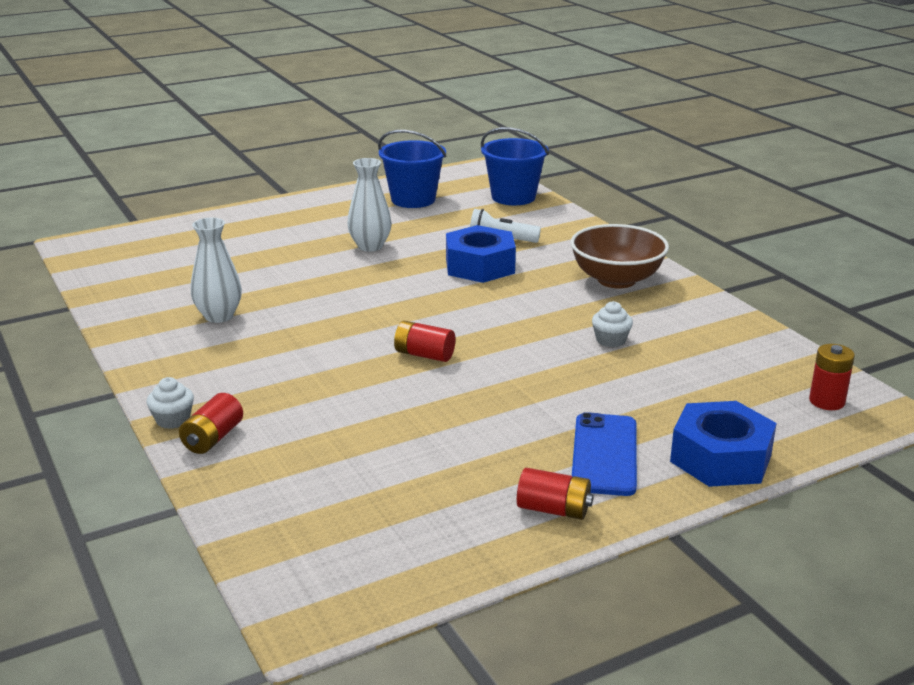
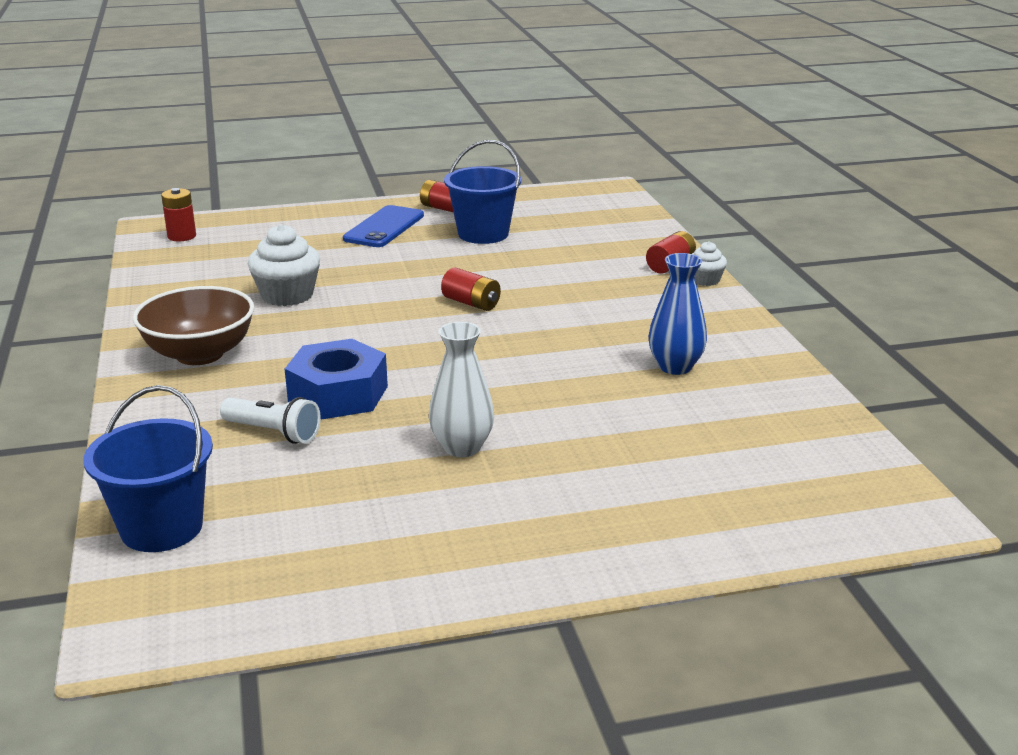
camera: 165 degrees left, 0 degrees up
(219, 316) = (675, 367): white vase -> blue vase
(413, 199) = (336, 549): blue bucket -> blue bucket (483, 234)
(610, 340) = (287, 295): white cupcake -> white cupcake, size x1.77
(721, 458) = (308, 218): blue nut -> none

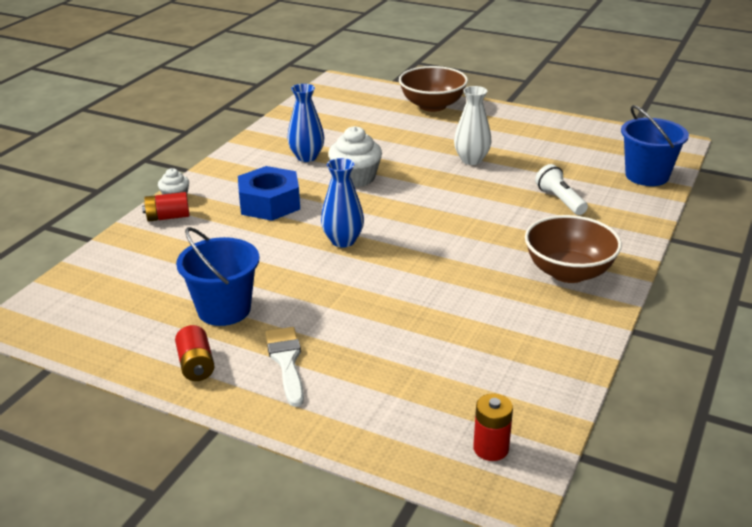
camera: 140 degrees left, 5 degrees up
(287, 295) = (461, 305): white cupcake -> white cupcake (355, 178)
(338, 394) = (503, 209): blue nut -> blue nut (269, 203)
(384, 227) = (286, 361): blue phone -> white brush
(471, 303) = (343, 241): red battery -> blue vase
(671, 533) = (432, 106): none -> brown bowl

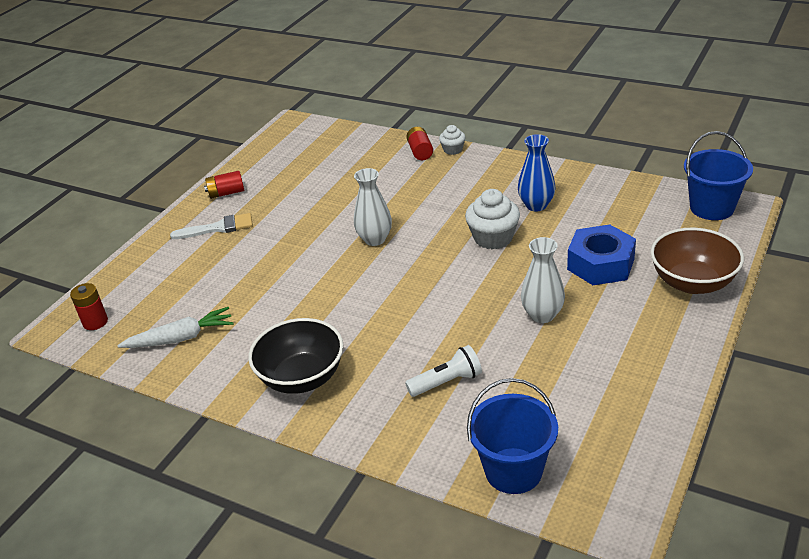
camera: 95 degrees right, 5 degrees up
(224, 309) = (286, 195): blue bucket -> blue bucket (712, 208)
(269, 203) = (442, 195): blue nut -> blue nut (600, 264)
(343, 241) = (375, 239): blue vase -> white vase
(517, 362) = (181, 338): none -> white carrot
(568, 272) = (302, 378): brown bowl -> black bowl

